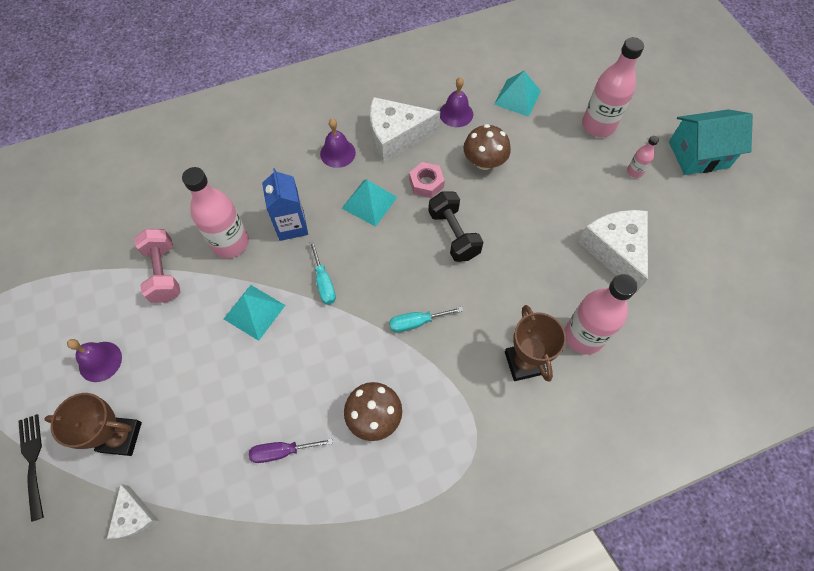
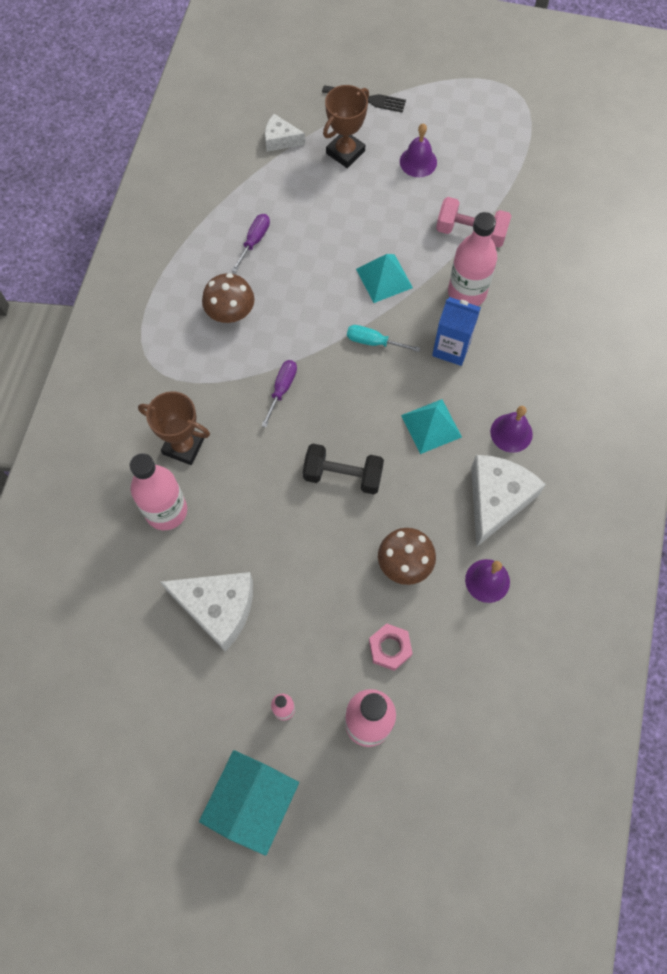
camera: 125 degrees right, 5 degrees up
(416, 322) = (282, 389): turquoise screwdriver -> purple screwdriver
(426, 183) = (417, 490): pink nut -> pink nut (390, 648)
(517, 97) = (466, 664): turquoise pyramid -> none

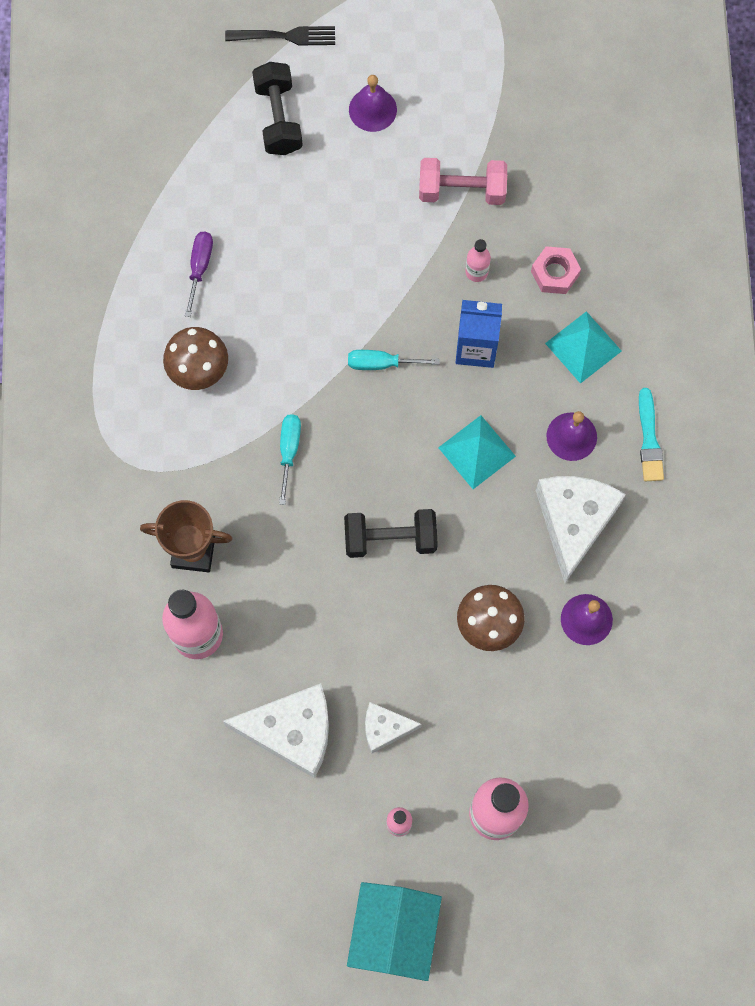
camera: 15 degrees left, 5 degrees up
(280, 139) = (192, 120): white cheese -> white cheese (385, 728)
(282, 389) = (289, 451): purple screwdriver -> turquoise screwdriver
(345, 152) = (278, 118): brown trophy -> black dumbbell
(384, 278) = (372, 278): turquoise pyramid -> turquoise pyramid (583, 347)
(390, 648) = (497, 725): pink nut -> pink nut (555, 273)
(467, 293) = (476, 272): pink bottle -> pink bottle, size x0.47
(574, 450) = (649, 439): none -> turquoise brush

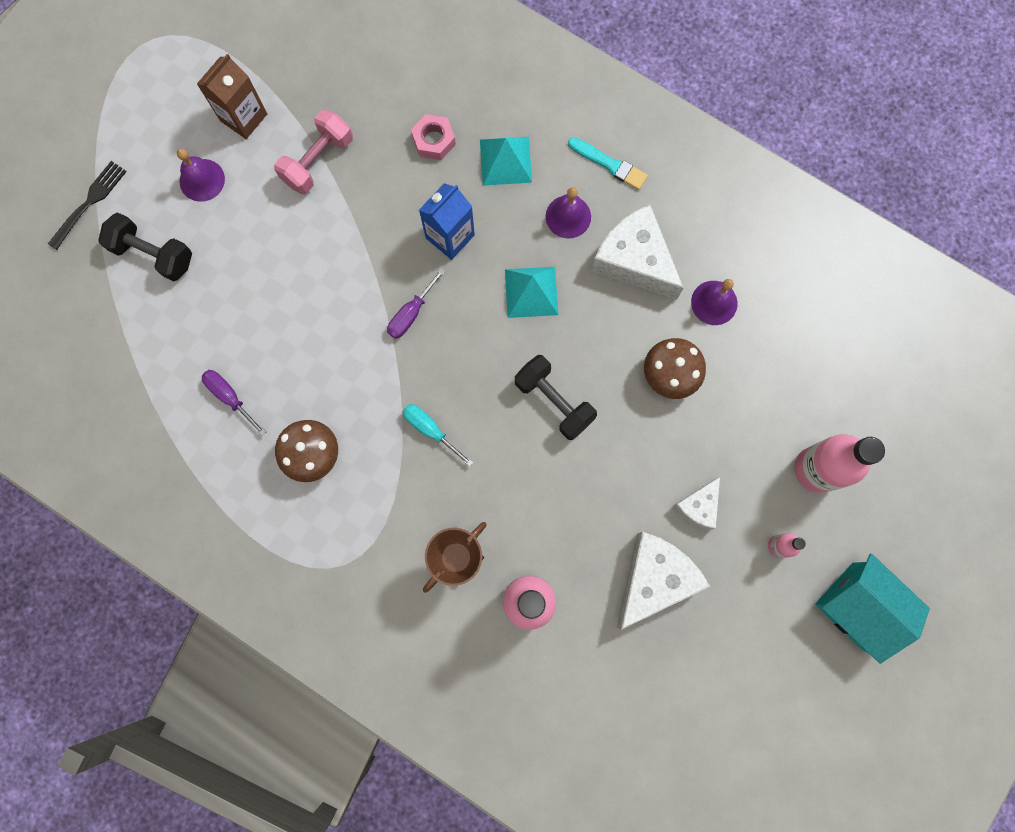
camera: 55 degrees left, 5 degrees up
(381, 363) = (411, 313): turquoise screwdriver -> purple screwdriver
(390, 538) = (554, 401): black dumbbell -> black dumbbell turned 75 degrees counterclockwise
(455, 102) = (243, 117): none -> brown carton
(476, 272) = (390, 195): pink bottle -> none

